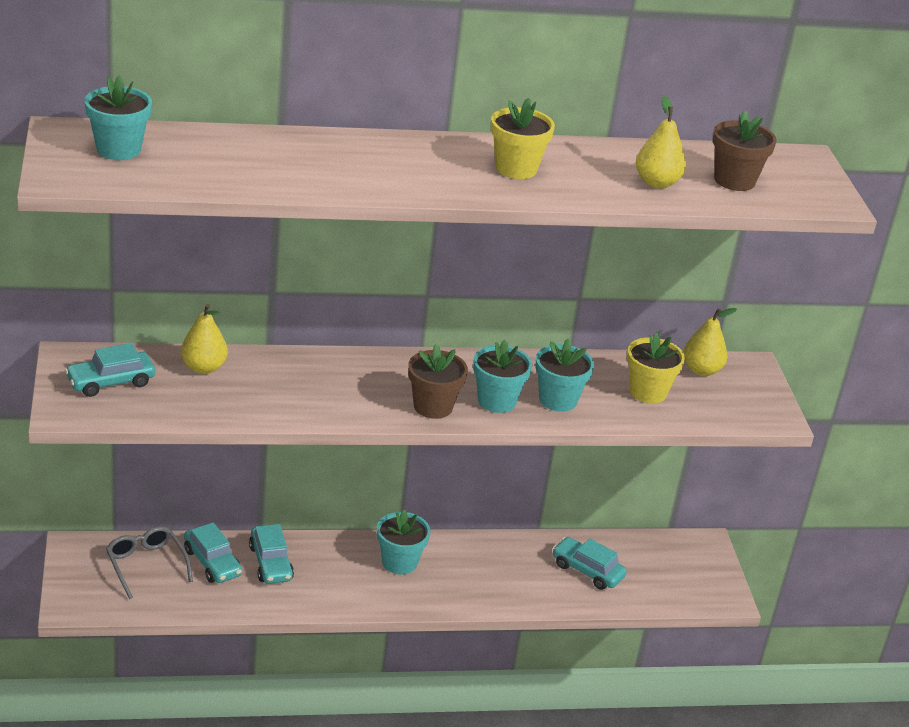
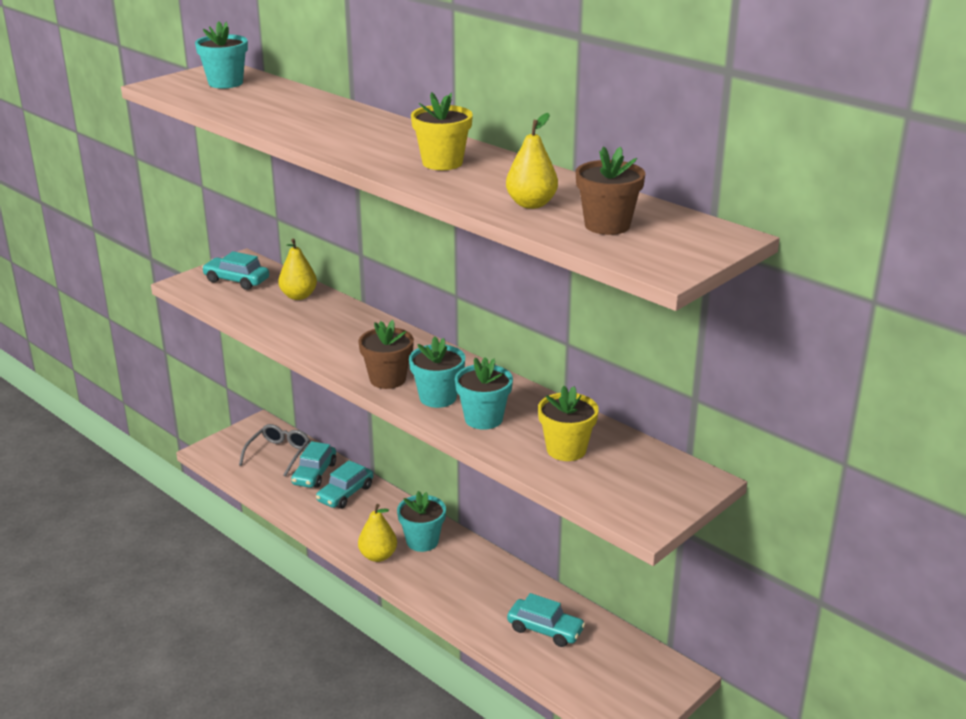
camera: 55 degrees right, 5 degrees down
(587, 570) = (545, 630): turquoise car -> turquoise car turned 120 degrees clockwise
(701, 370) = (646, 460): yellow pear -> yellow pear (378, 556)

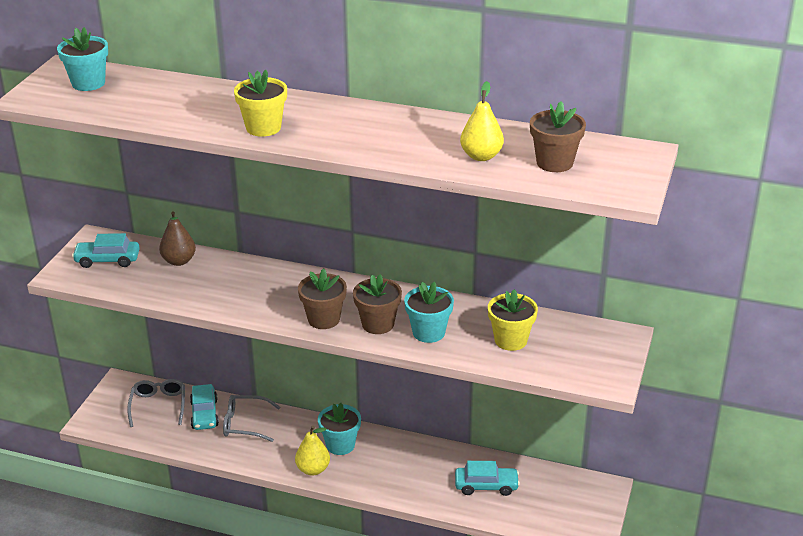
camera: 25 degrees left, 5 degrees up
(298, 296) = (179, 261): yellow pear -> brown pear
(345, 494) = (245, 424): turquoise car -> grey glasses
(438, 397) = (378, 324): turquoise flower pot -> brown flower pot
(442, 163) = (372, 131): yellow flower pot -> yellow flower pot (263, 128)

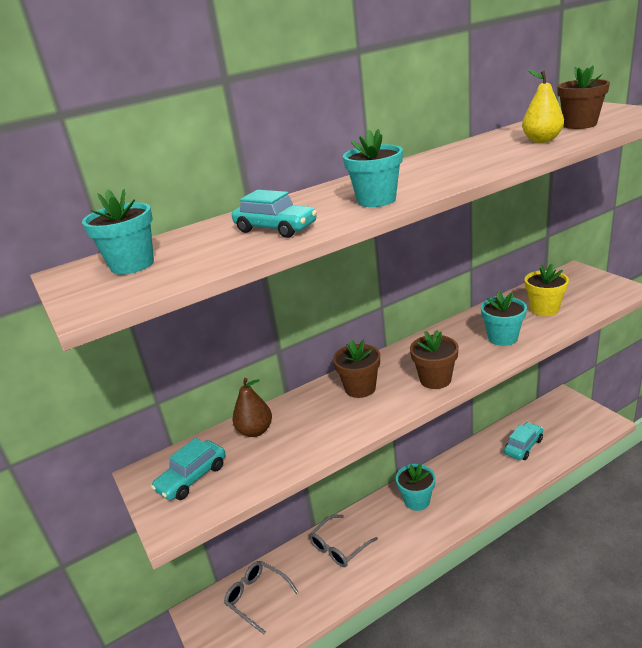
camera: 45 degrees left, 5 degrees down
(204, 414) = (301, 569): turquoise car -> turquoise car (276, 228)
(263, 128) = (376, 200): yellow flower pot -> turquoise flower pot
(313, 469) = (431, 530): yellow pear -> none
(378, 324) = (469, 356): brown flower pot -> brown flower pot (360, 388)

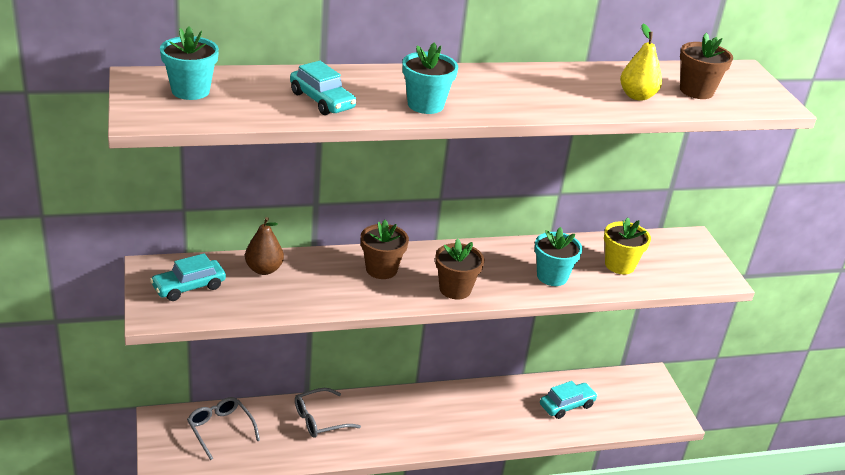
camera: 10 degrees right, 5 degrees up
(417, 500) = (421, 410): turquoise flower pot -> none

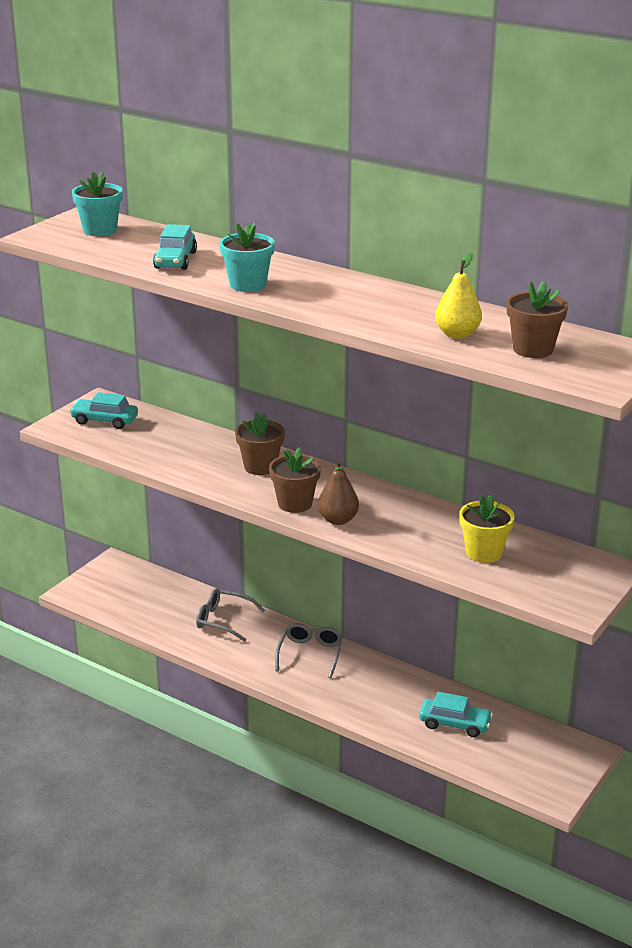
camera: 50 degrees right, 5 degrees down
(220, 430) = (143, 589): grey glasses -> grey glasses (310, 654)
(264, 269) = (173, 431): brown pear -> brown pear (338, 520)
(552, 276) = (399, 532): turquoise flower pot -> none

